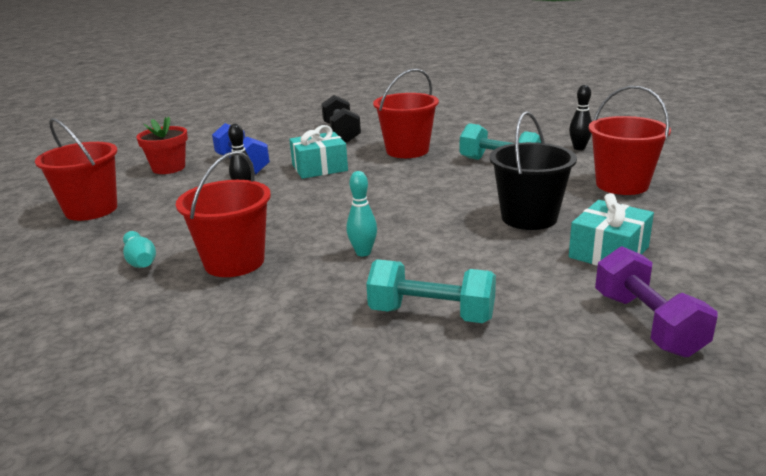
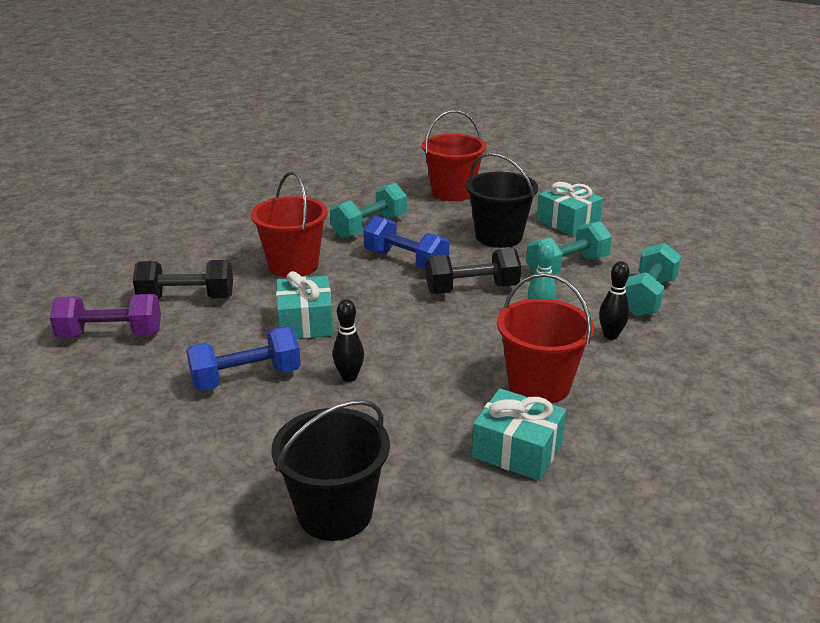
camera: 80 degrees left, 5 degrees up
(91, 210) = (335, 512): red bucket -> black bucket
(140, 260) = (517, 450): turquoise bowling pin -> turquoise gift
(168, 168) = (206, 445): red flower pot -> none
(401, 217) = (472, 289): none -> black dumbbell
(440, 185) = (405, 261): none -> blue dumbbell
(481, 260) = (567, 267): none -> turquoise dumbbell
(579, 148) = (358, 189): black bowling pin -> black bowling pin (610, 335)
(647, 324) = (664, 232): purple dumbbell -> purple dumbbell (111, 335)

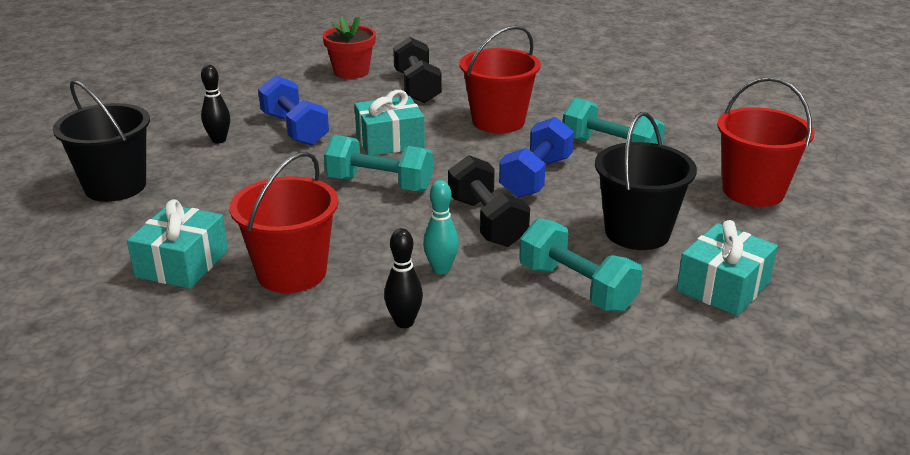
camera: 80 degrees right, 0 degrees up
(111, 335) = (351, 72): purple dumbbell -> red flower pot
(349, 377) = (299, 171): black bowling pin -> black bowling pin (219, 140)
(647, 297) = (515, 357): turquoise dumbbell -> turquoise dumbbell (379, 184)

